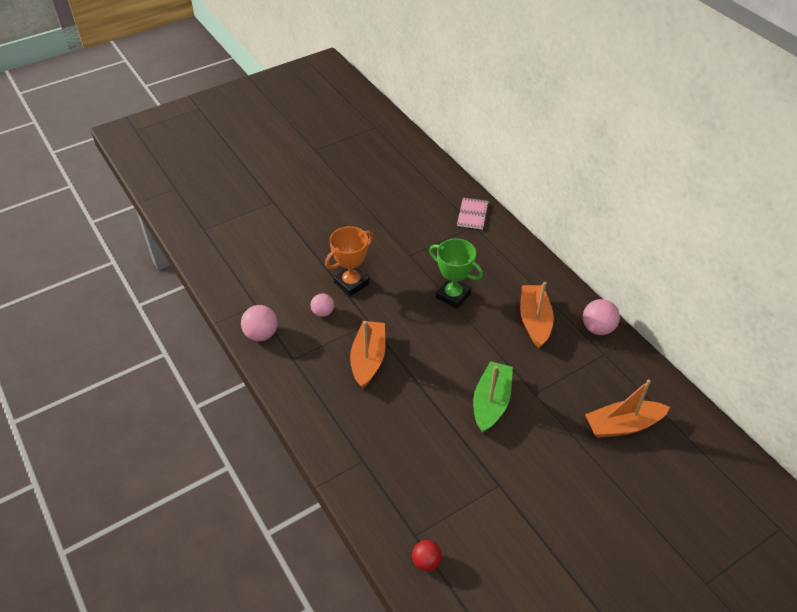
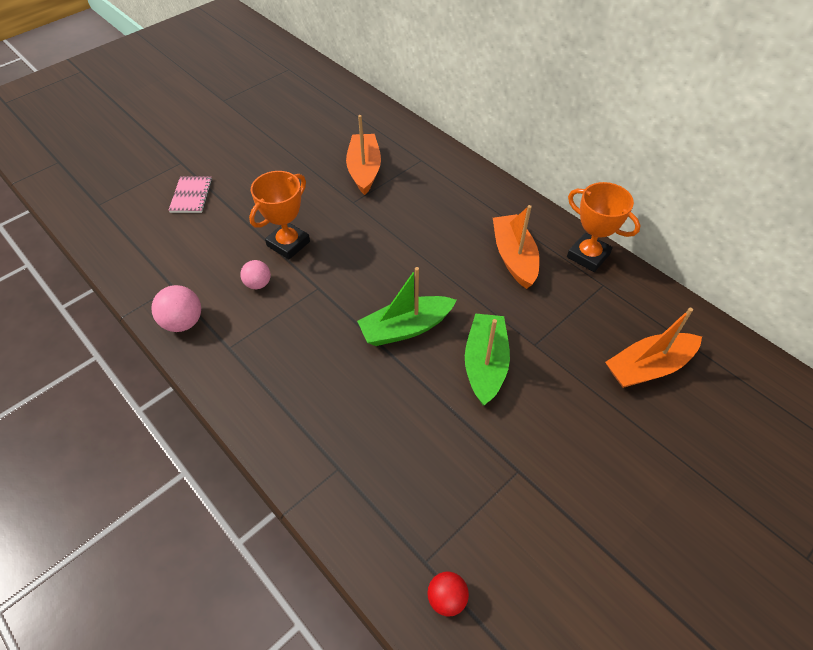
camera: 10 degrees left, 5 degrees up
(368, 359) = (323, 333): orange boat -> orange boat (364, 170)
(434, 365) = (406, 328): none -> green boat
(453, 295) = (412, 241): green trophy -> none
(472, 214) = (417, 148): pink notebook -> pink notebook (191, 196)
(597, 328) = (588, 256): pink ball -> orange trophy

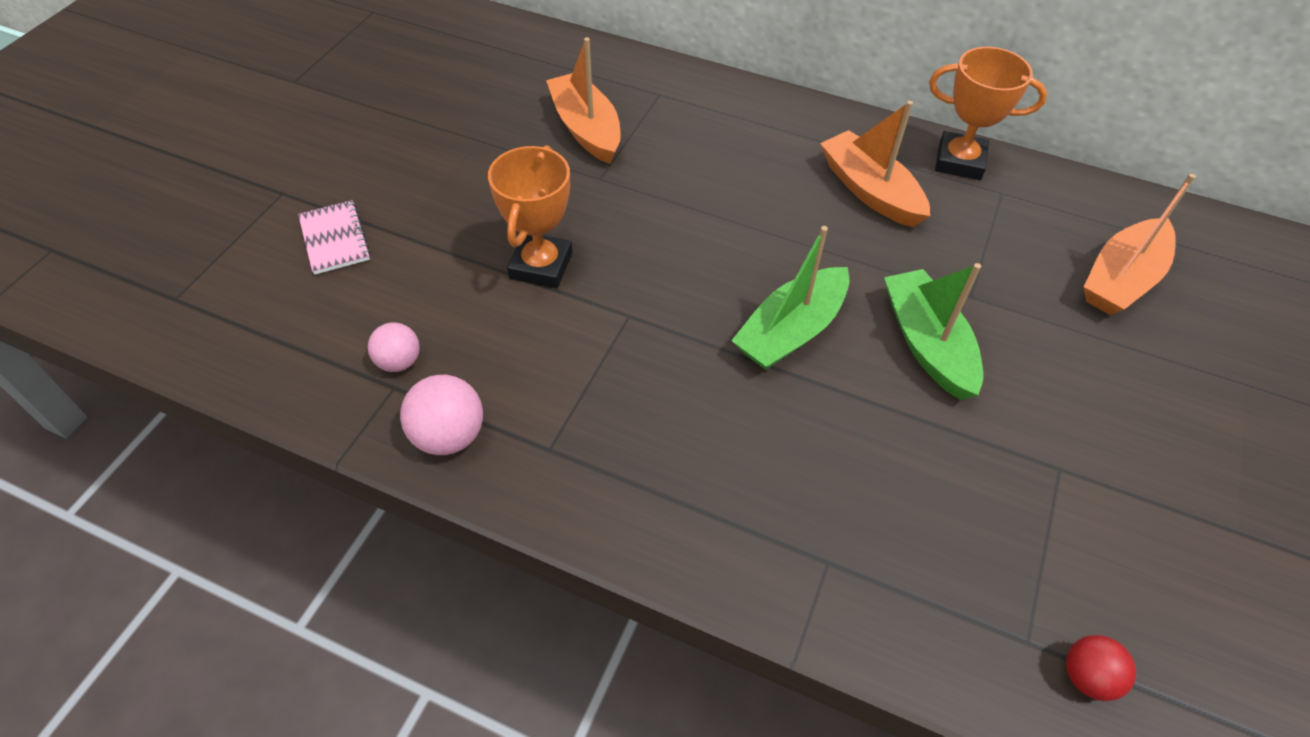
camera: 25 degrees left, 0 degrees up
(258, 284) = (533, 338): pink ball -> pink ball (399, 362)

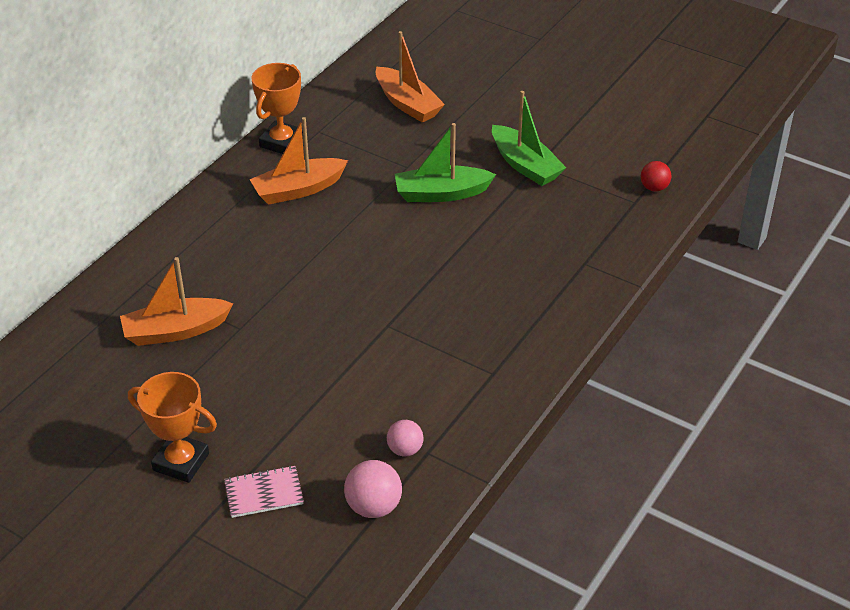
camera: 80 degrees left, 10 degrees down
(449, 435) = (475, 422): pink ball -> pink ball (373, 506)
(541, 266) = (327, 368): orange trophy -> orange trophy (181, 462)
(791, 331) = (418, 250): green boat -> green boat (525, 165)

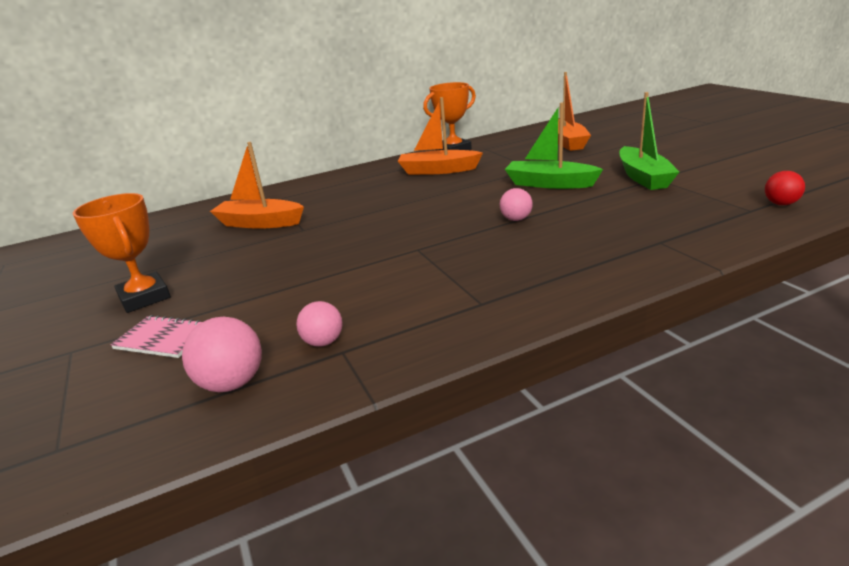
camera: 35 degrees right, 15 degrees down
(447, 260) = (516, 219): none -> pink ball

